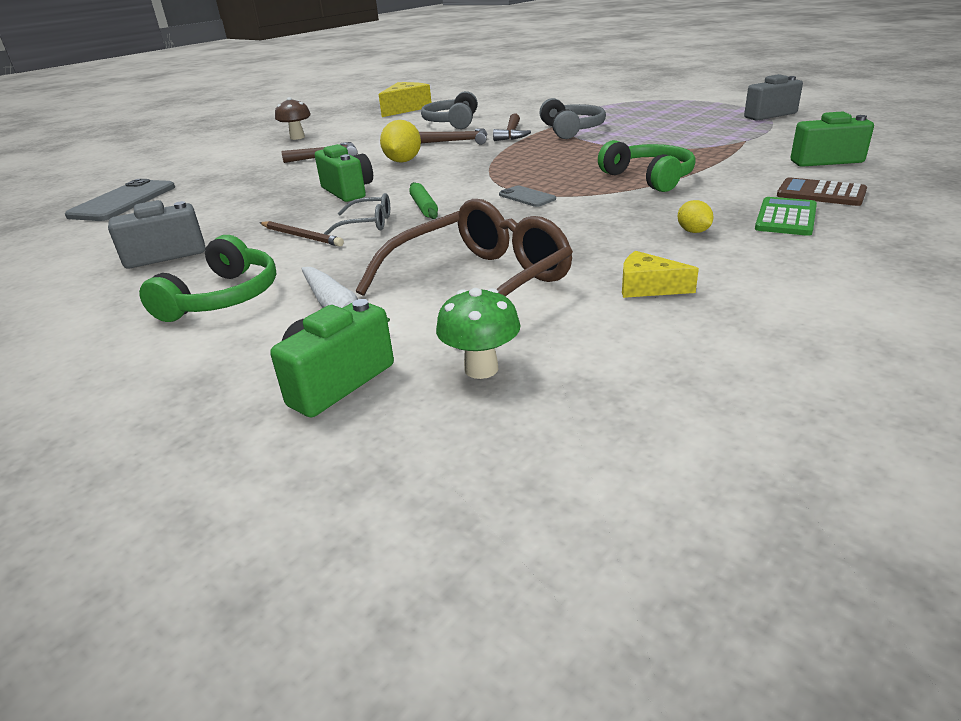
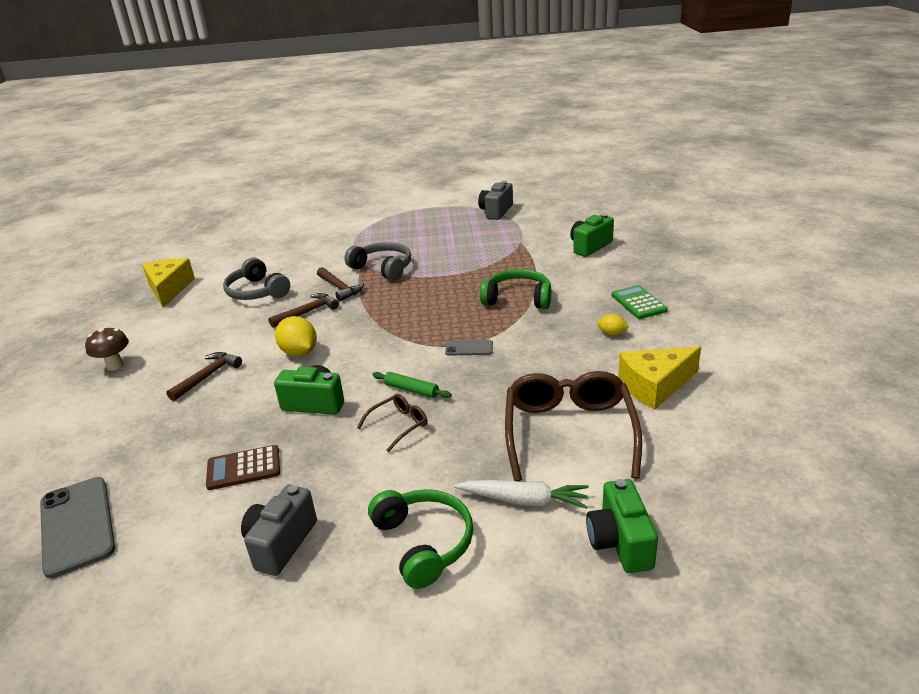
camera: 45 degrees left, 0 degrees up
(301, 236) = (368, 463): brown pencil -> none
(367, 224) = (398, 425): grey glasses -> brown glasses
(481, 369) = (671, 484): green mushroom -> none
(648, 287) = (654, 386): yellow cheese -> yellow cheese, size x1.74
(821, 193) = (627, 276): brown calculator -> brown calculator (244, 468)

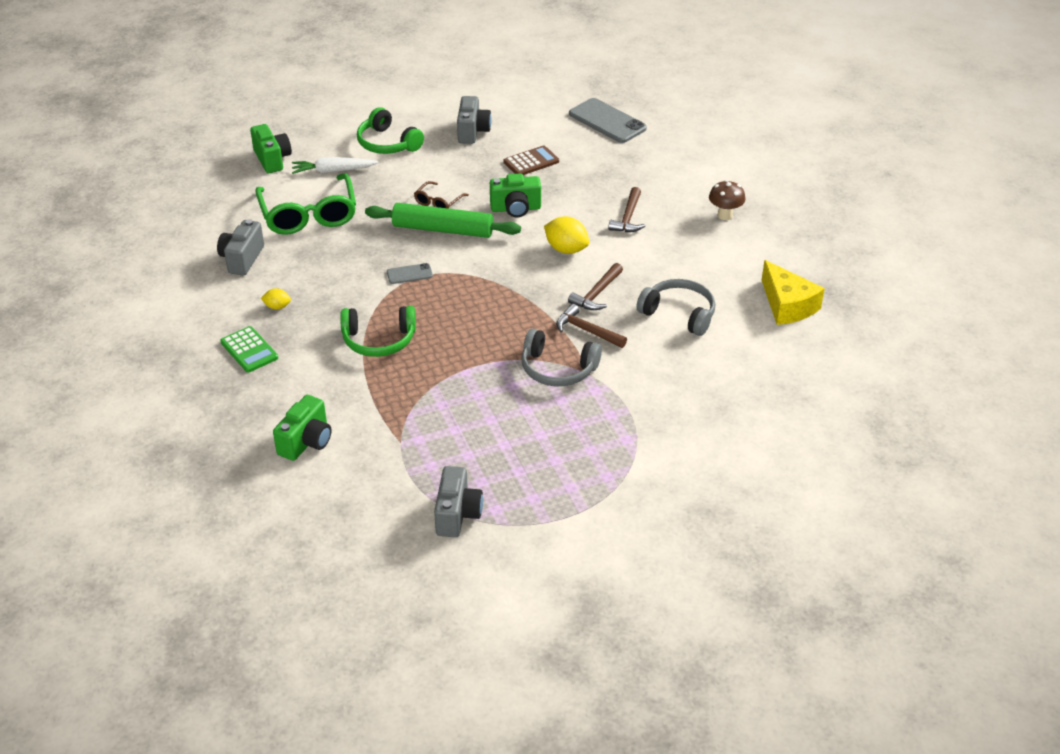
camera: 160 degrees right, 10 degrees up
(411, 390) = (443, 229): green rolling pin -> green rolling pin, size x2.08
(569, 432) = (308, 214): brown glasses -> green glasses
(654, 386) = (242, 259): yellow cheese -> grey camera

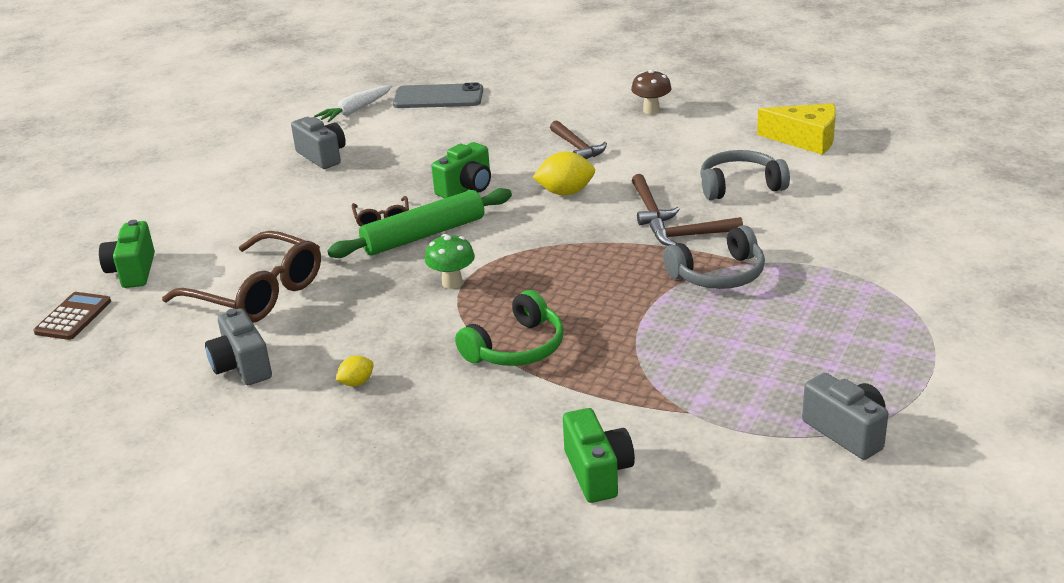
camera: 40 degrees left, 10 degrees down
(249, 350) = (391, 436): green calculator -> none
(272, 159) = (133, 271): green camera -> green camera turned 120 degrees counterclockwise
(308, 214) = (256, 293): green glasses -> brown glasses
(333, 171) = (223, 248): white carrot -> white carrot (355, 110)
(387, 143) = (247, 202): green headphones -> none
(409, 274) = (452, 283): grey phone -> green mushroom
(531, 162) = (420, 151): brown calculator -> brown calculator (73, 317)

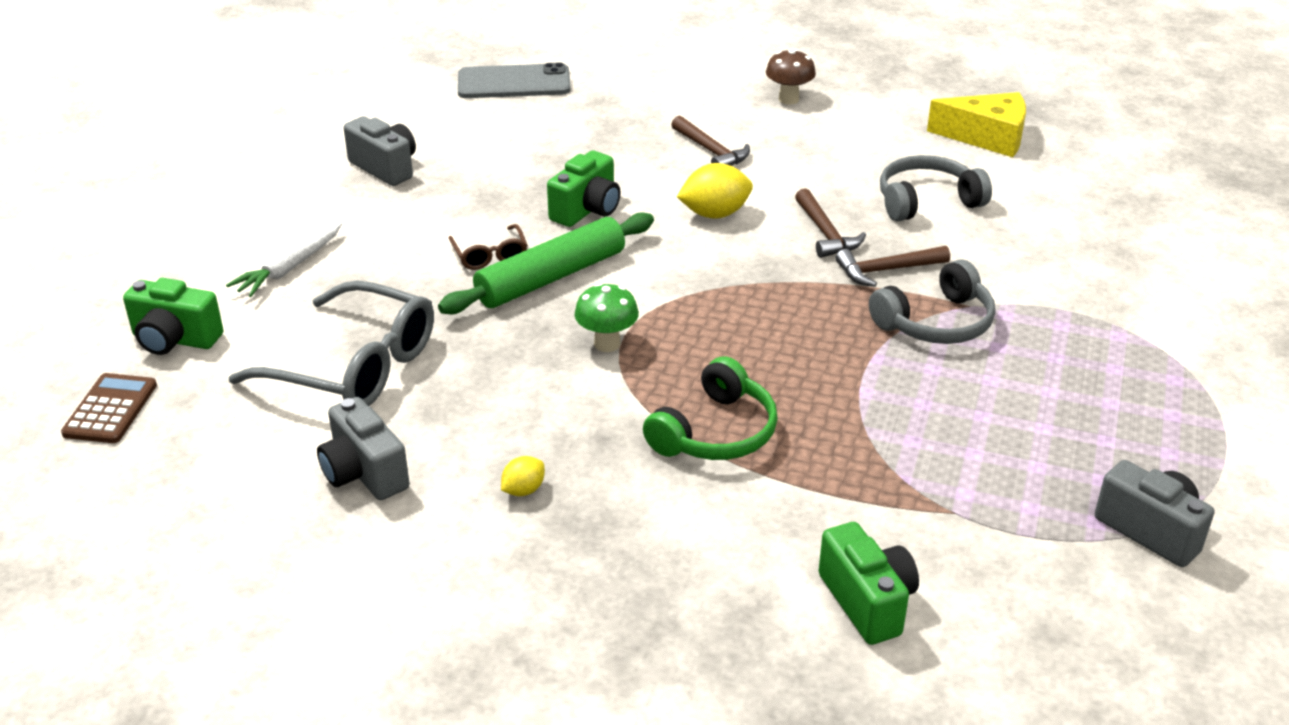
camera: 10 degrees left, 5 degrees up
(133, 271) = (175, 340): green camera -> green camera turned 60 degrees counterclockwise
(256, 293) = (353, 366): brown glasses -> grey glasses
(355, 110) = (411, 102): white carrot -> white carrot (289, 268)

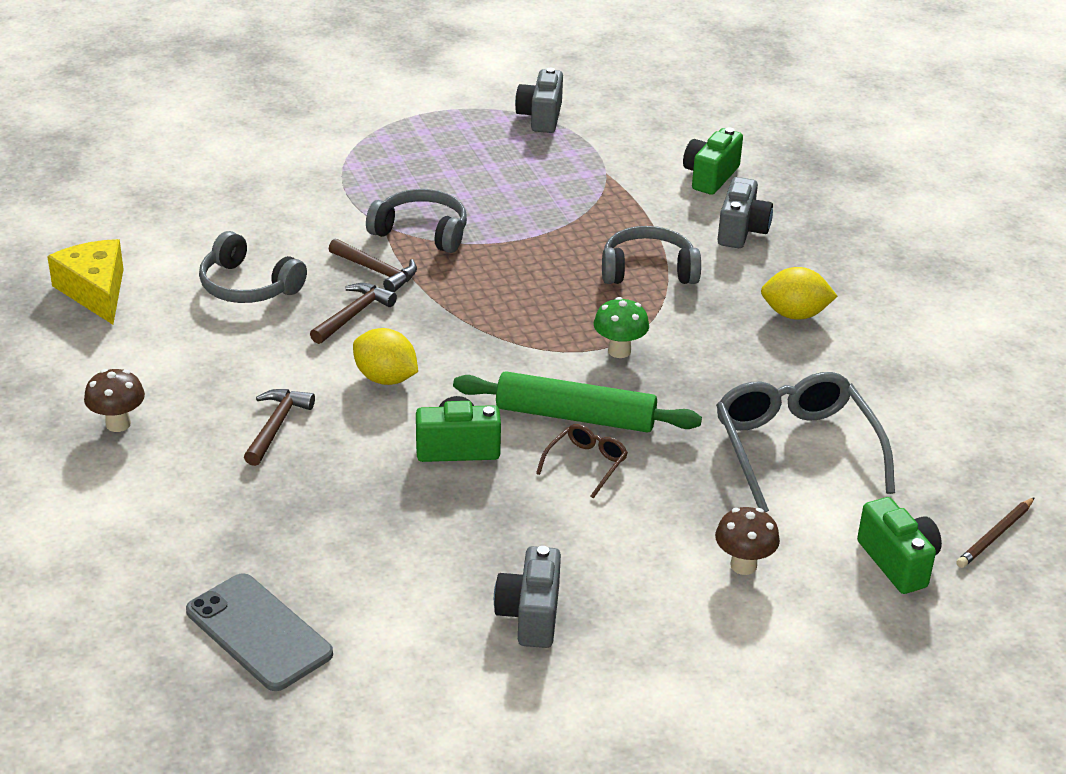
camera: 130 degrees left, 0 degrees up
(110, 409) = (995, 535): brown calculator -> brown pencil
(289, 268) = (743, 565): white carrot -> brown mushroom
(364, 473) = (872, 381): grey camera -> grey camera (741, 231)
(523, 490) = (795, 314): yellow lemon -> yellow lemon, size x1.81
(715, 432) = (648, 270): green headphones -> grey headphones

